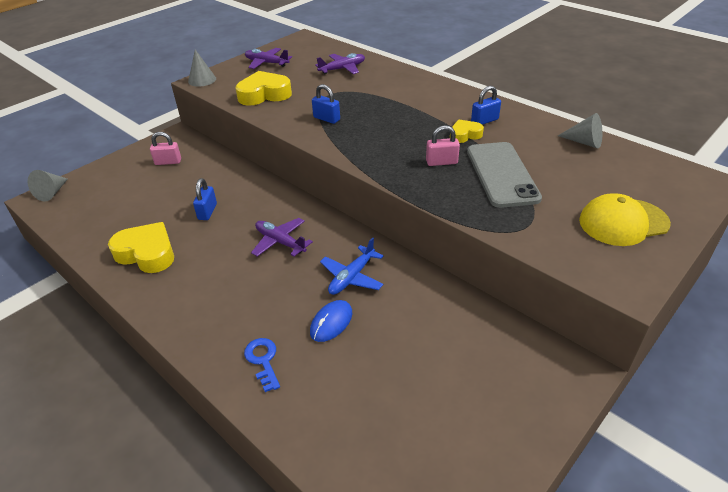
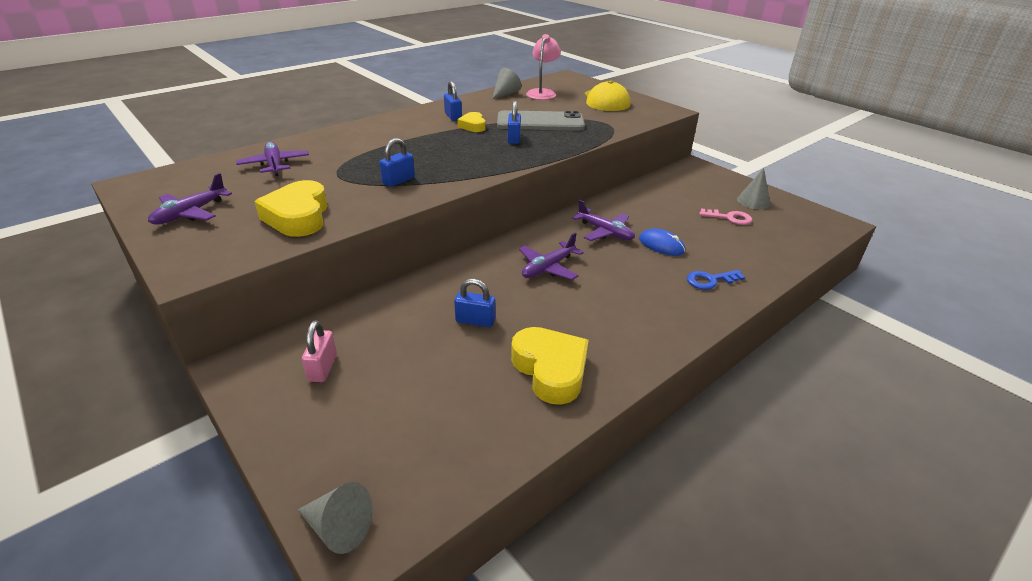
camera: 85 degrees left, 5 degrees down
(147, 253) = (550, 370): yellow heart -> yellow heart turned 120 degrees clockwise
(202, 80) = (188, 269): grey cone -> grey cone (753, 201)
(352, 277) = (605, 232): blue plane -> purple plane
(415, 398) = (729, 218): none -> pink key
(441, 162) = (514, 139): pink padlock -> blue padlock
(611, 167) = (542, 93): none -> pink lamp

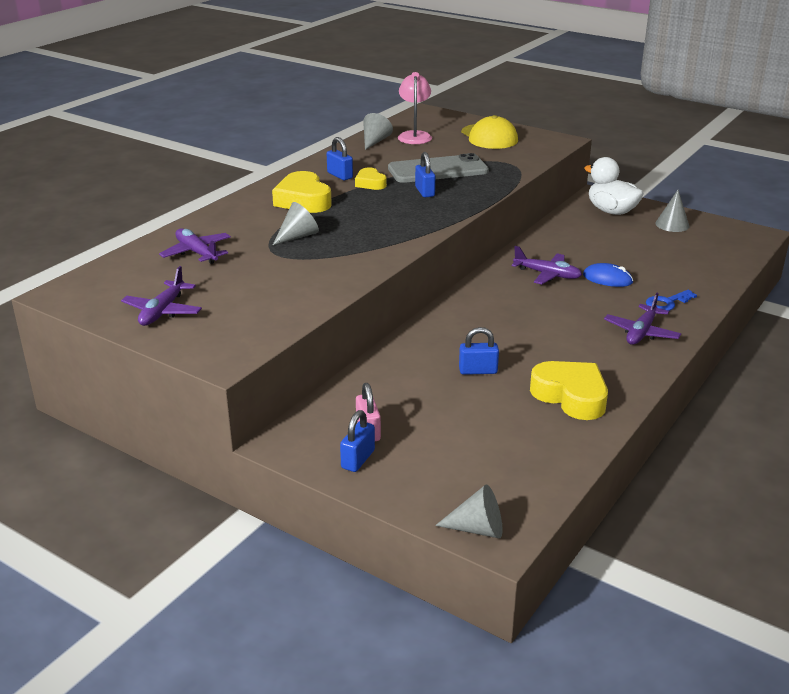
camera: 15 degrees left, 5 degrees down
(298, 216) = (277, 298): yellow heart -> yellow heart (303, 200)
(371, 162) = (298, 236): none -> grey cone
(398, 181) = (344, 250): blue padlock -> blue padlock (358, 459)
(548, 268) = (514, 315): purple plane -> purple plane (641, 332)
(700, 181) = (611, 211): none -> white duck
(729, 218) = (657, 244): pink key -> none

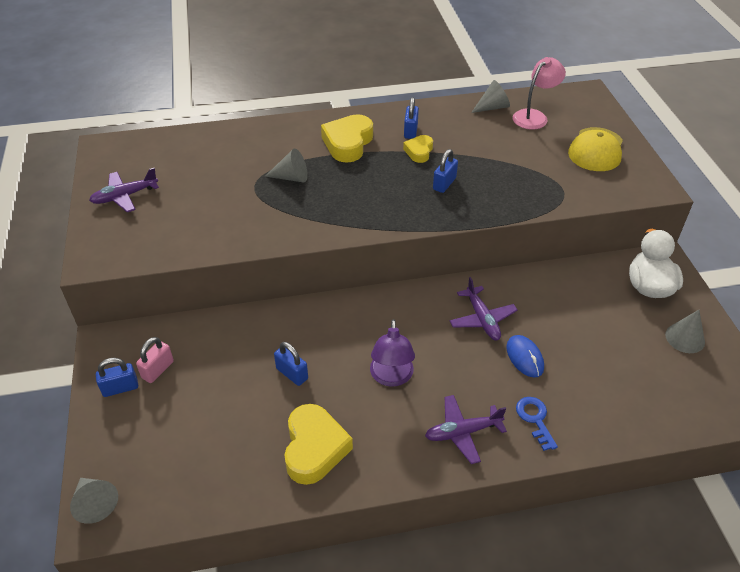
camera: 45 degrees right, 15 degrees up
(197, 252) = (214, 155): purple plane -> none
(438, 170) = (492, 165): grey phone -> none
(548, 333) = (391, 377): none -> purple lamp
(667, 303) = (535, 419): blue key -> blue key turned 60 degrees clockwise

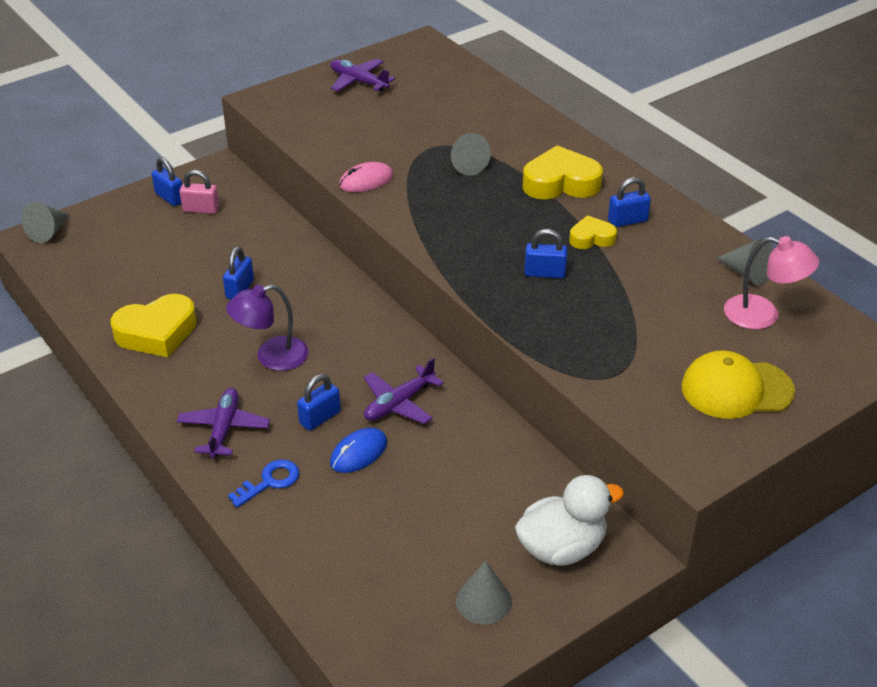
camera: 65 degrees right, 5 degrees down
(270, 234) = (366, 180): none -> pink mouse
(462, 432) = (224, 428): purple plane -> purple plane turned 45 degrees clockwise
(477, 368) = (320, 418): none -> blue padlock

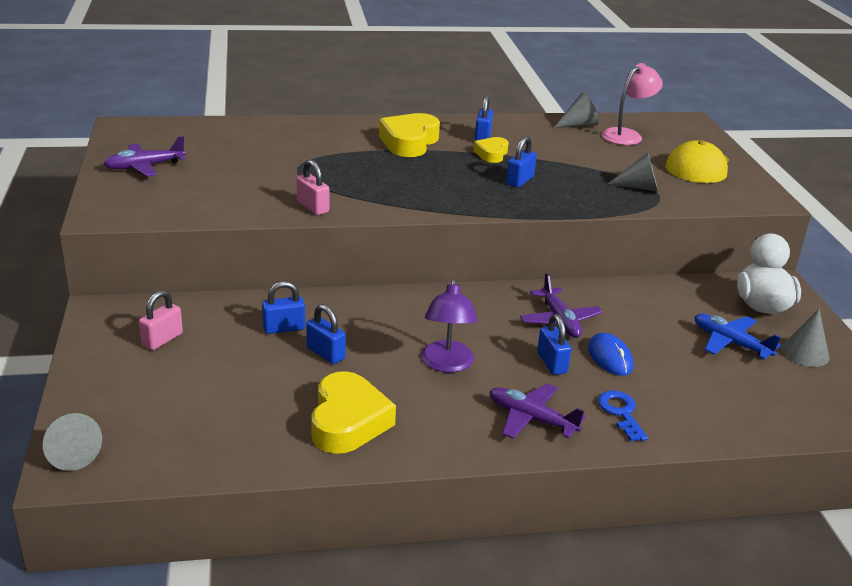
camera: 65 degrees left, 10 degrees down
(170, 197) = (115, 352): blue padlock -> blue padlock (284, 328)
(366, 180) = (313, 207): pink mouse -> pink padlock
(455, 535) = (730, 343): none -> blue plane
(466, 165) = (341, 164): grey cone -> grey cone (639, 187)

